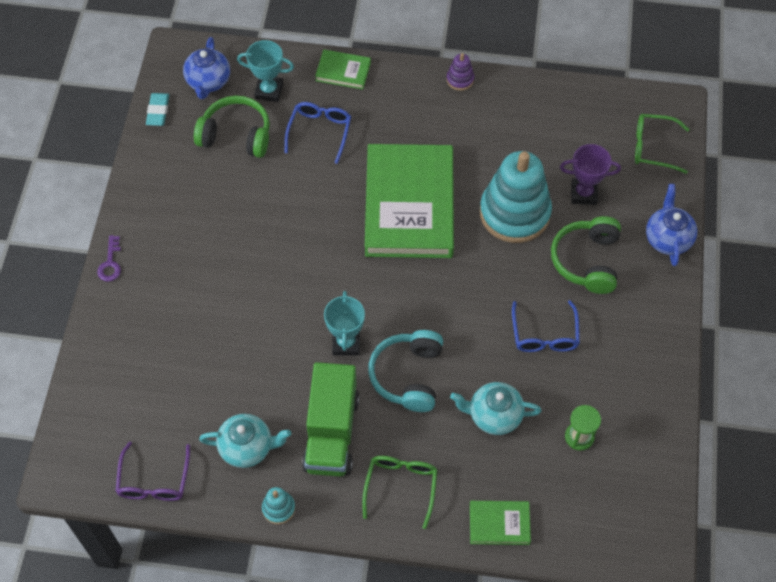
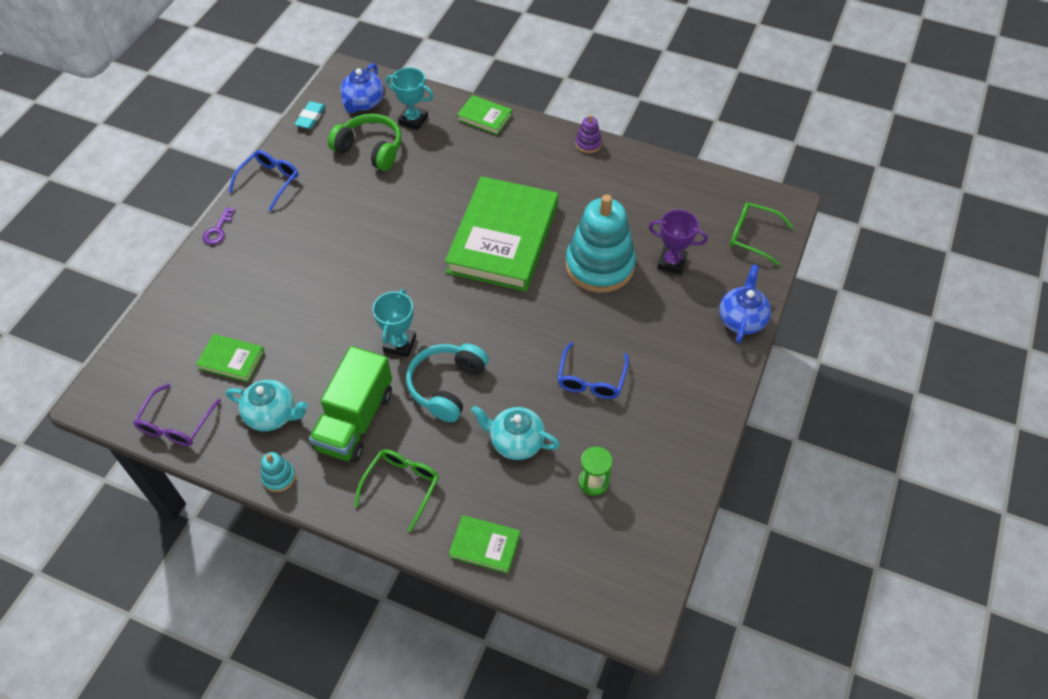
camera: 15 degrees right, 5 degrees down
(183, 401) = (231, 360): none -> green book
(320, 131) = (445, 161): blue glasses -> blue glasses (269, 181)
(587, 261) = (655, 322): green headphones -> none

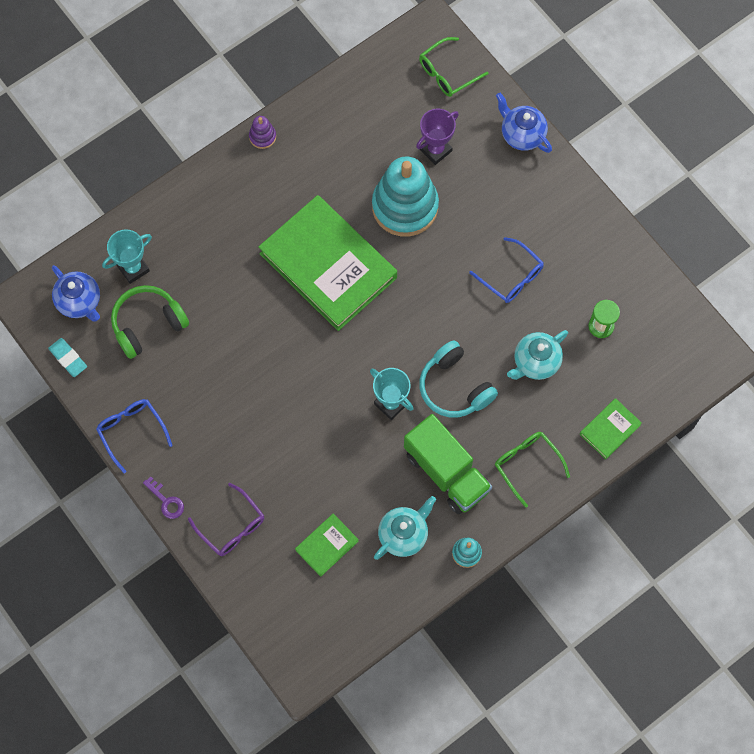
camera: 60 degrees left, 15 degrees up
(176, 424) = (368, 615): purple glasses -> purple glasses (232, 527)
(484, 117) = (171, 205): green book -> none

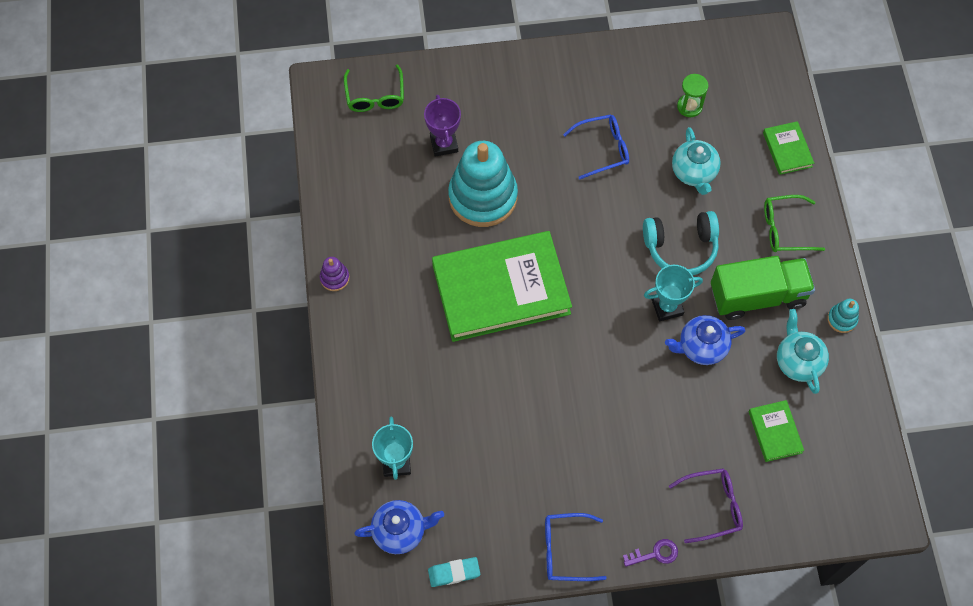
camera: 60 degrees left, 5 degrees down
(148, 324) = (463, 479): green headphones -> none
(522, 134) = (473, 71): blue teapot -> blue teapot (701, 347)

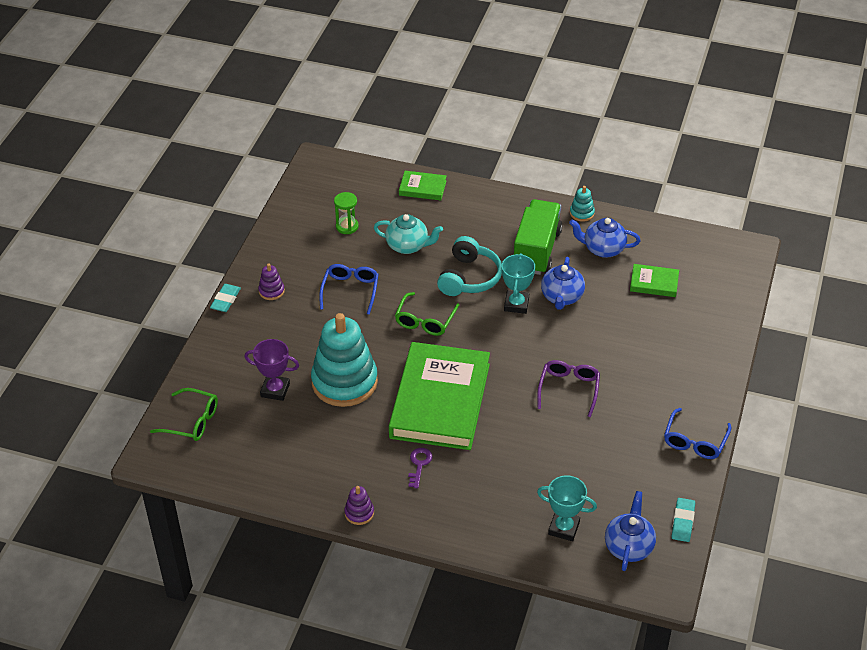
camera: 65 degrees left, 20 degrees down
(533, 51) = (225, 300): none -> turquoise eraser
(565, 82) = (271, 291): none -> purple stacking toy
(655, 554) = (721, 387): purple key -> purple key (419, 464)
(713, 506) = (698, 339): purple glasses -> purple glasses (569, 389)
(784, 229) = (489, 215): green glasses -> green glasses (425, 321)
(798, 361) = (603, 249): turquoise teapot -> blue teapot

